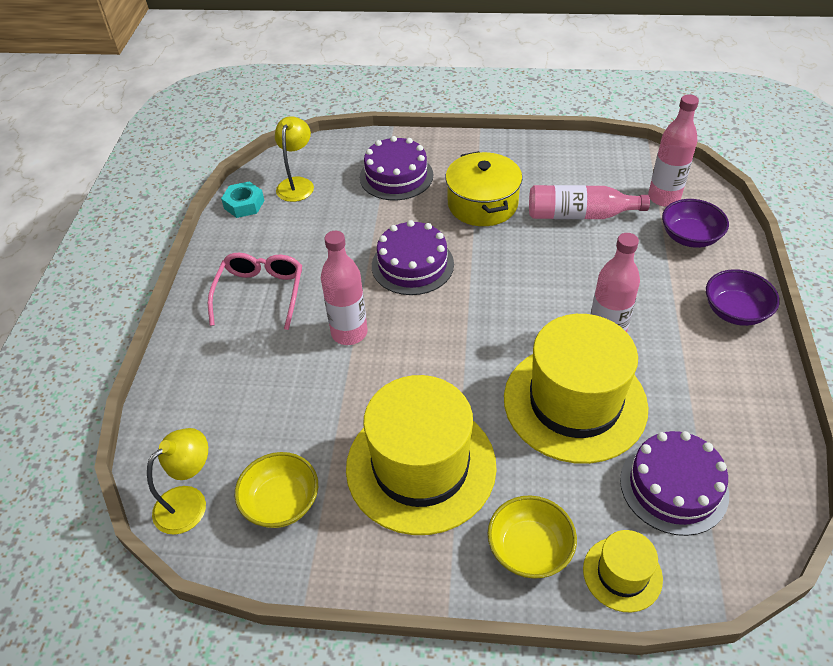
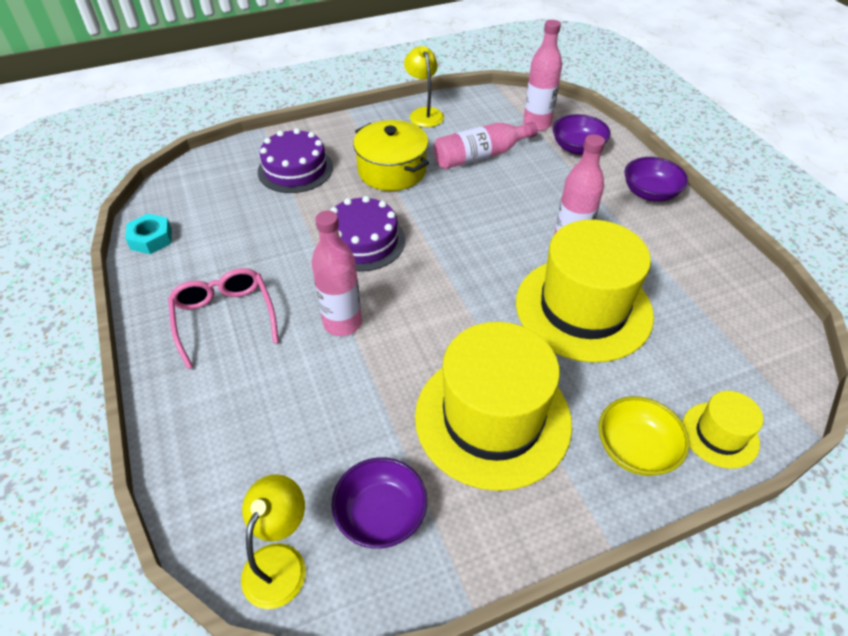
camera: 30 degrees left, 0 degrees up
(281, 502) = (381, 514): yellow bowl -> purple bowl
(297, 184) = (198, 203): yellow lamp -> yellow lamp (424, 113)
(673, 486) = (705, 345): purple cake -> none

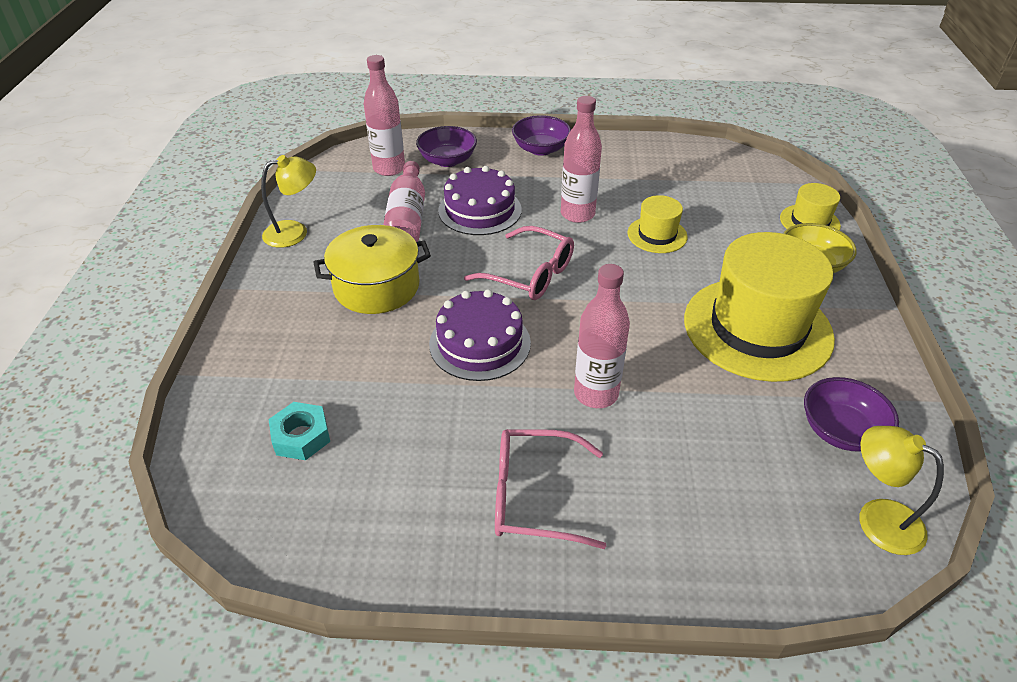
camera: 65 degrees left, 5 degrees down
(151, 239) = (328, 551): turquoise nut -> turquoise nut (301, 436)
(295, 169) = (302, 365): purple cake -> purple cake (480, 210)
(424, 113) = (295, 232): yellow lamp -> yellow lamp turned 150 degrees clockwise
(462, 242) = (530, 274): none -> pink glasses
(583, 308) = (657, 235): yellow hat -> yellow hat, size x0.47

